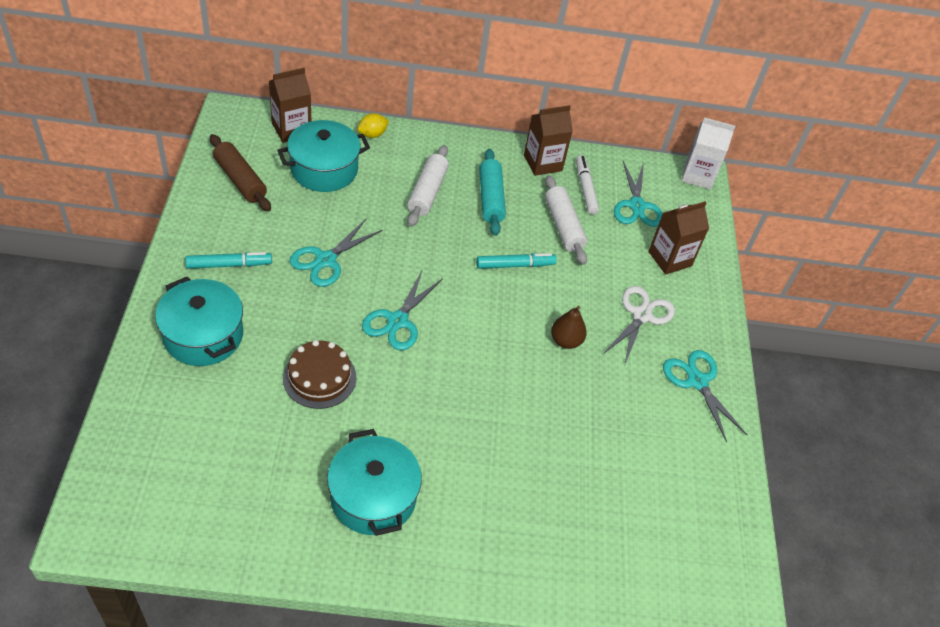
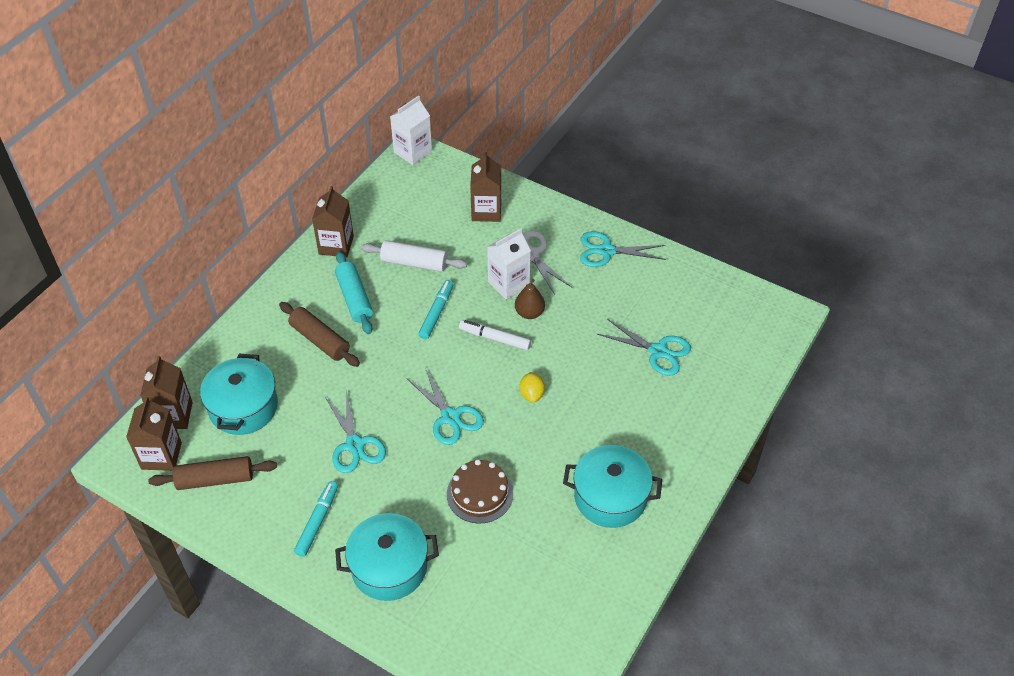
camera: 55 degrees left, 0 degrees up
(247, 138) = (161, 456): none -> brown carton
(372, 134) = (222, 354): yellow lemon -> yellow lemon (532, 394)
(427, 192) = (320, 340): white rolling pin -> brown rolling pin
(490, 198) = (354, 298): turquoise rolling pin -> turquoise rolling pin turned 45 degrees clockwise
(585, 189) = (383, 230): white marker -> white marker (495, 338)
(591, 310) = (508, 284): none -> white carton
(637, 206) = (421, 205): turquoise scissors -> turquoise scissors (658, 351)

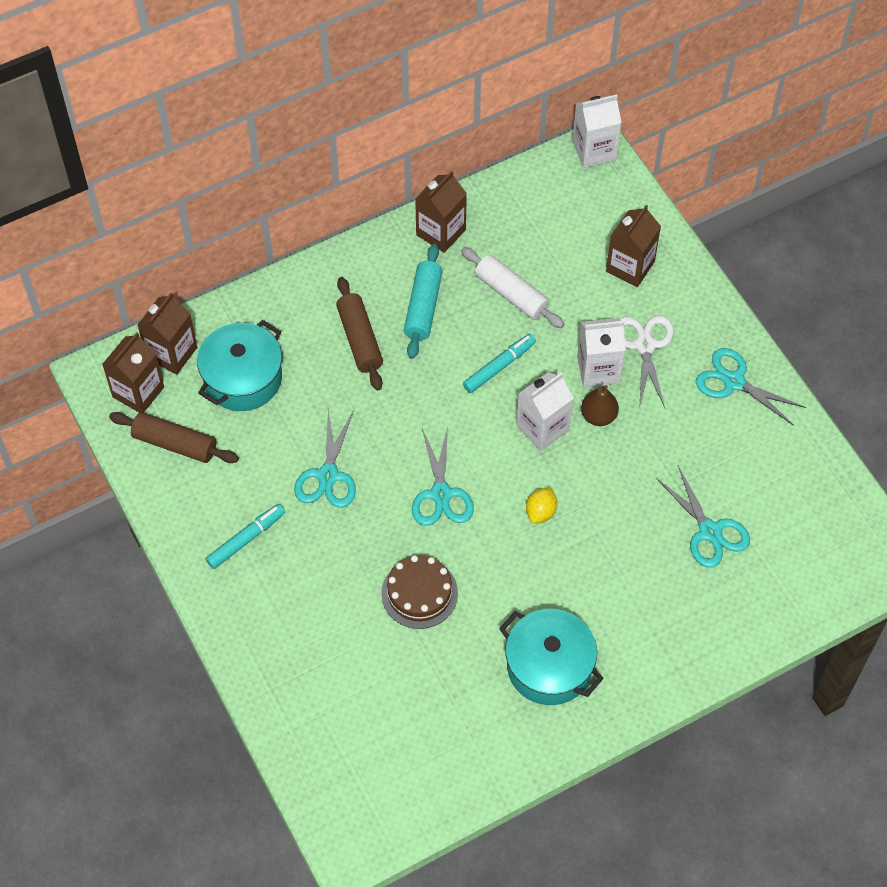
camera: 30 degrees right, 10 degrees up
(389, 567) = (287, 622): turquoise pot -> none
(495, 338) = (542, 428): white marker -> white carton

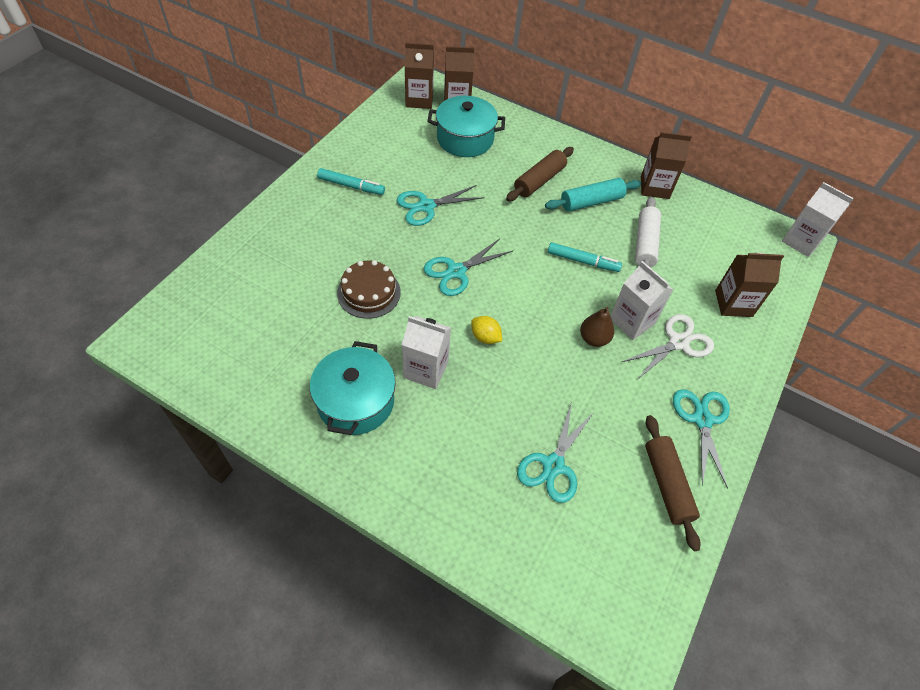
camera: 55 degrees right, 5 degrees down
(175, 443) = (396, 128): brown rolling pin -> brown rolling pin (667, 484)
(541, 512) = (485, 337): yellow lemon -> yellow lemon turned 45 degrees clockwise
(542, 428) = (555, 308): white carton -> white carton (426, 369)

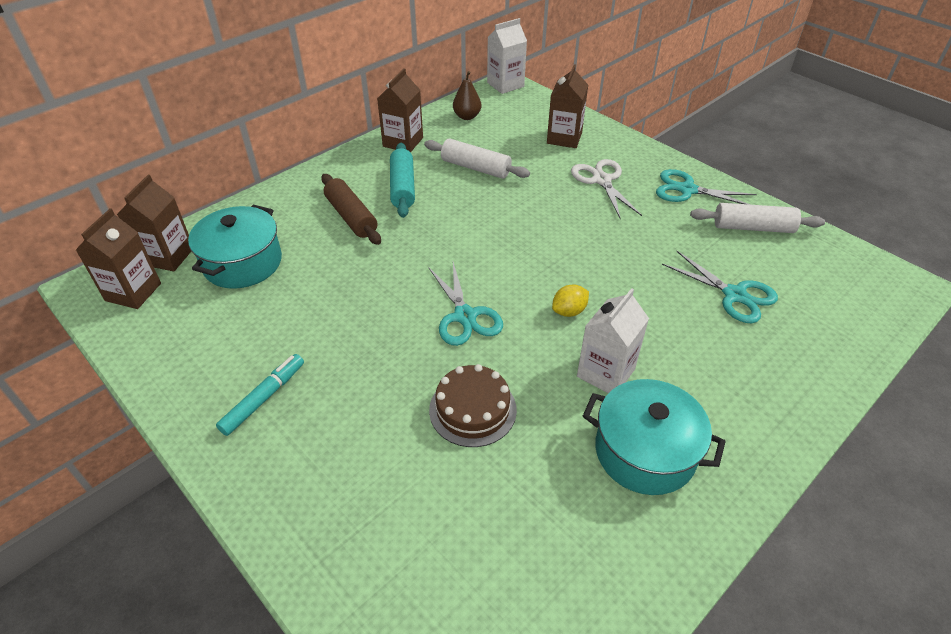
camera: 70 degrees left, 10 degrees down
(426, 206) = (344, 323): turquoise scissors -> none
(582, 261) = (483, 214): turquoise marker -> none
(593, 339) = (587, 231): brown pear -> brown pear (467, 116)
(632, 321) = (570, 201): white carton -> none
(667, 484) = (753, 227): brown rolling pin -> white rolling pin

